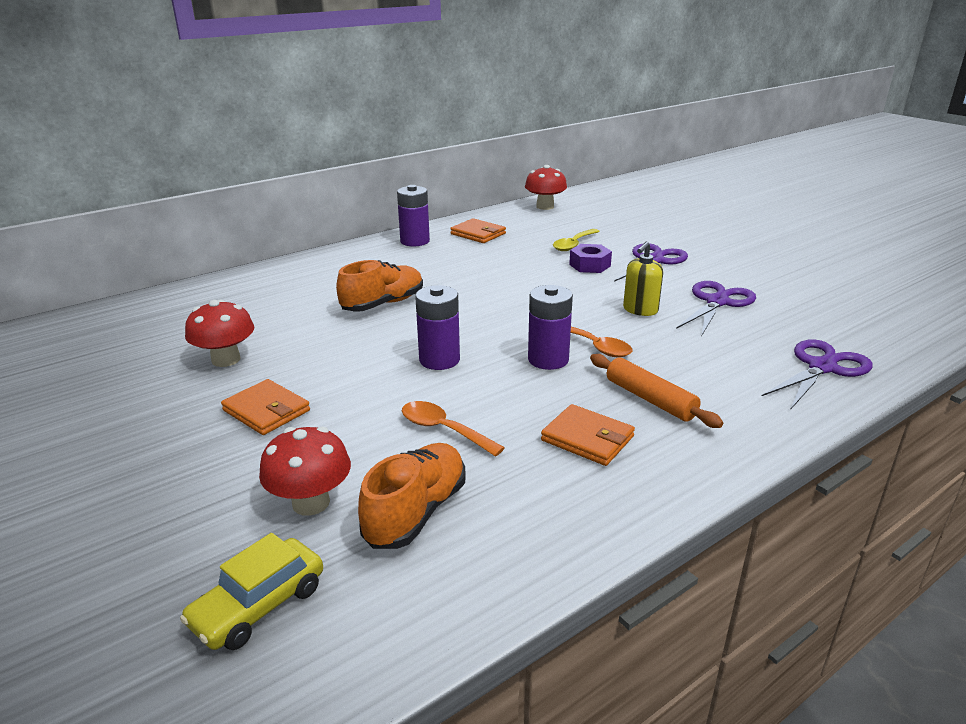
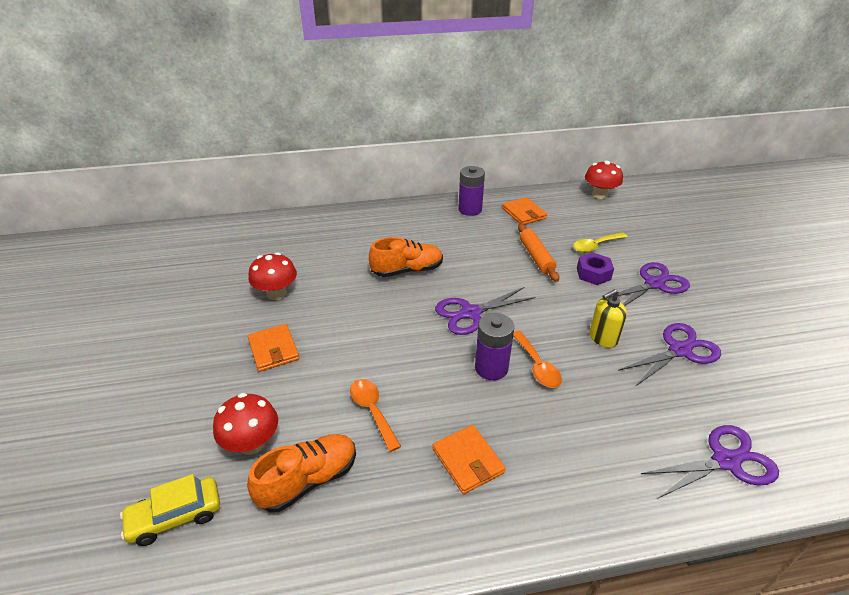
camera: 25 degrees right, 10 degrees up
(439, 360) = (411, 341): purple battery -> none
(487, 322) = (470, 313): none -> purple scissors
(650, 399) = (544, 439): orange rolling pin -> orange rolling pin (536, 257)

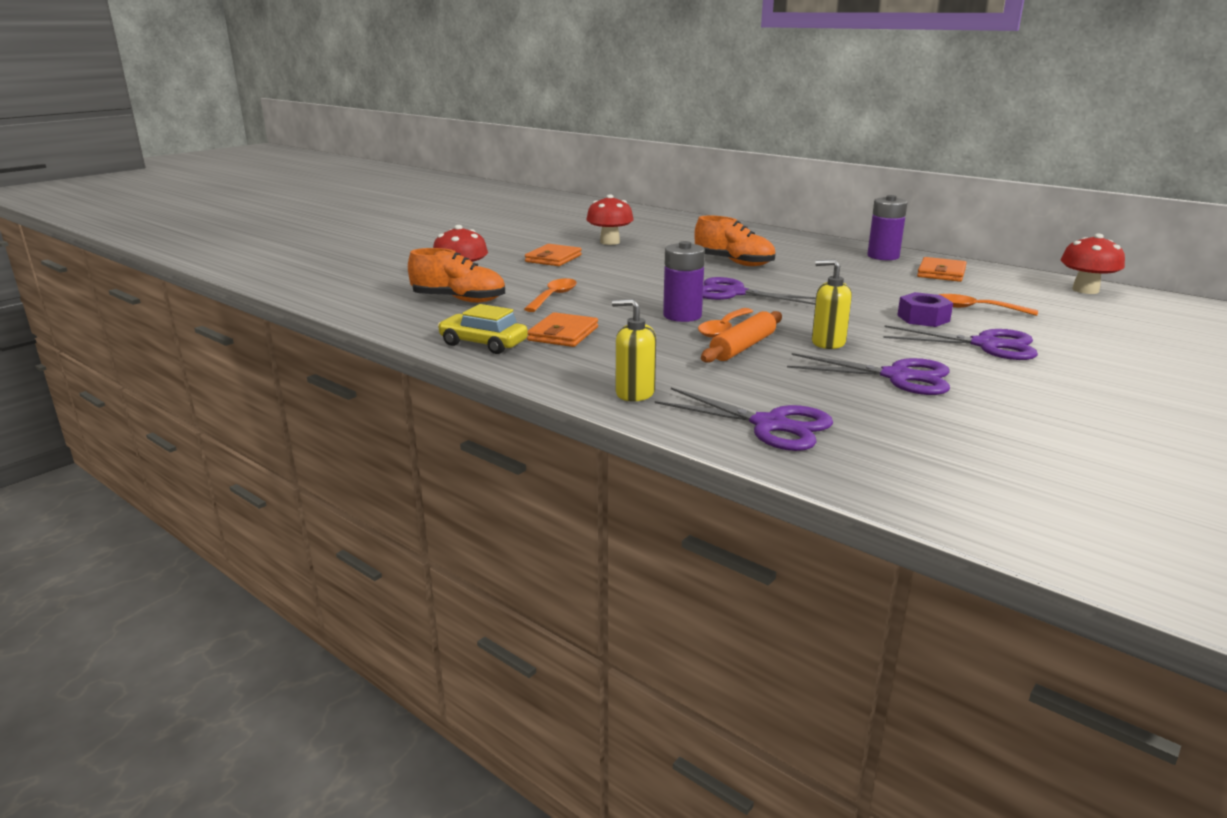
camera: 50 degrees right, 15 degrees down
(175, 516) = (378, 282): yellow car -> yellow car (483, 344)
(536, 257) = (882, 293): orange rolling pin -> orange rolling pin (743, 347)
(595, 246) = (976, 309): yellow spoon -> orange spoon
(627, 497) = (634, 393): none -> yellow soap dispenser

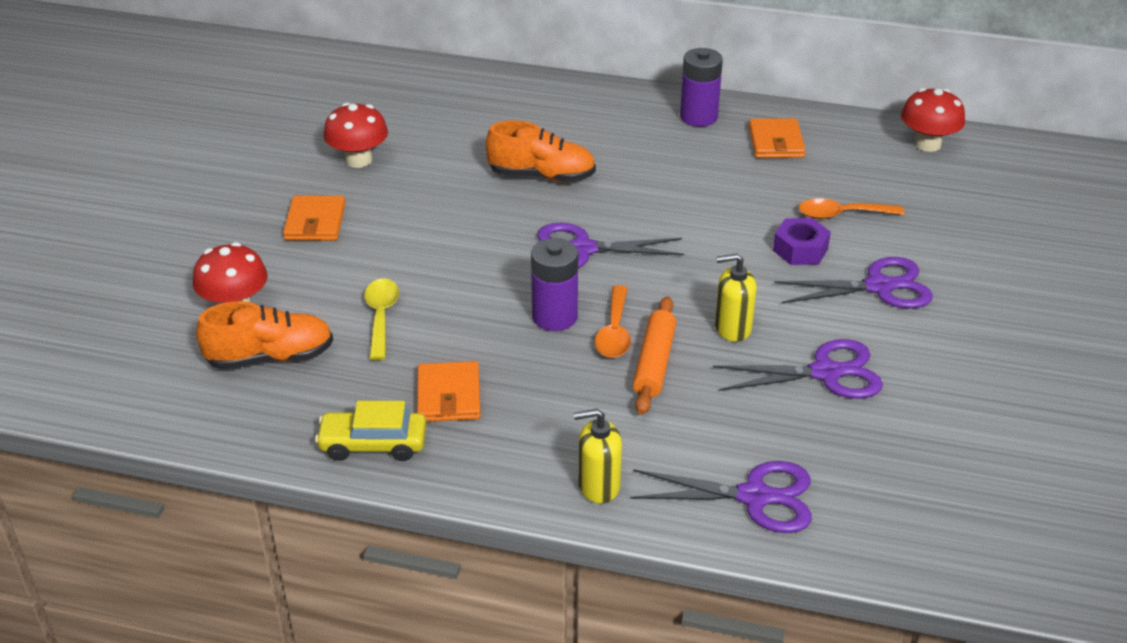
camera: 25 degrees left, 15 degrees up
(553, 297) = (381, 317): orange spoon -> yellow spoon

